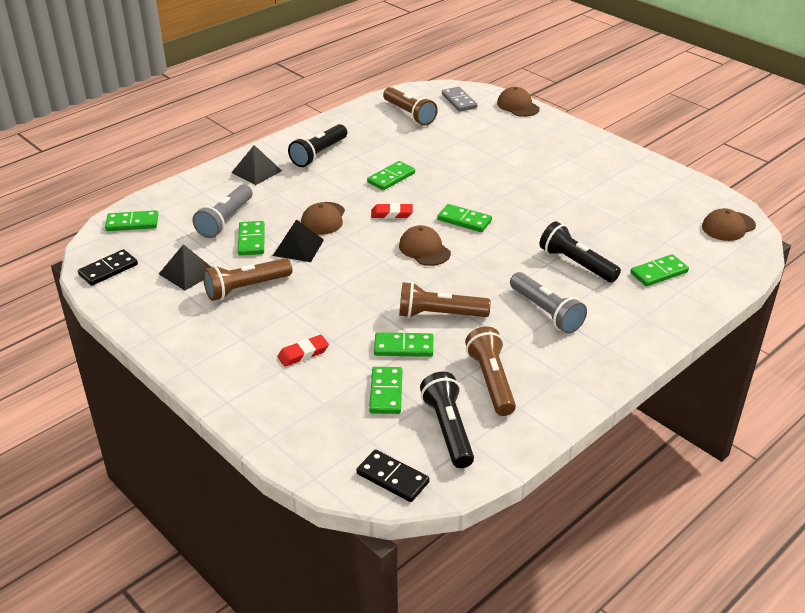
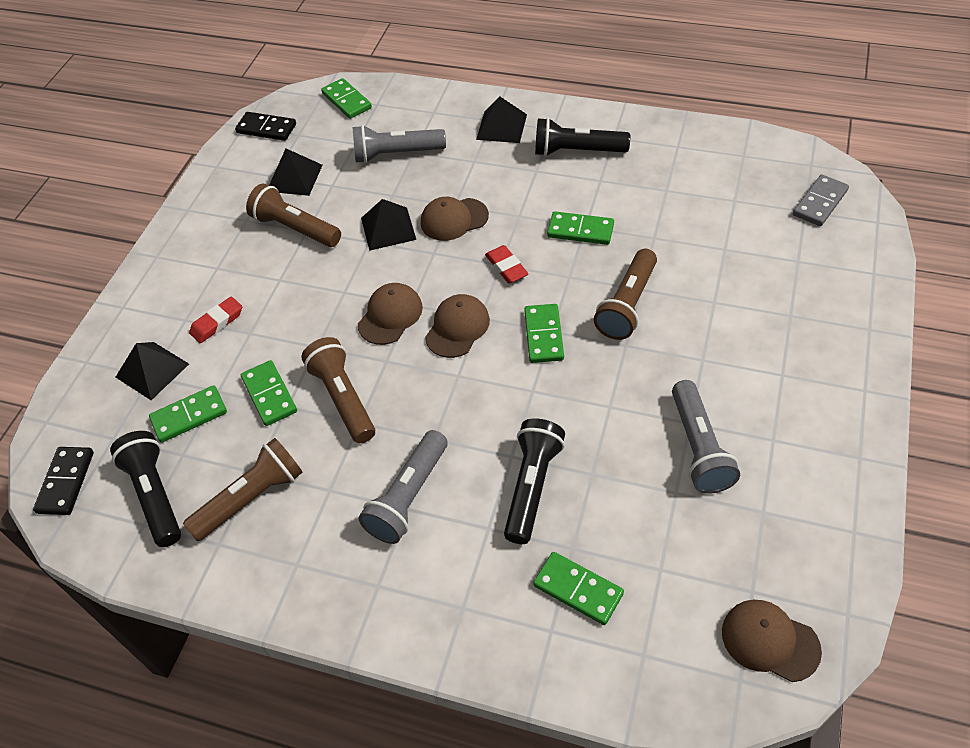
camera: 65 degrees right, 15 degrees up
(251, 240) = (376, 189): green domino -> none
(303, 353) = (217, 322): red eraser -> red eraser turned 75 degrees counterclockwise
(318, 401) = (152, 370): none -> black pyramid
(409, 114) = (738, 176): brown flashlight -> brown flashlight (627, 305)
(448, 429) = (155, 495): black flashlight -> black flashlight turned 75 degrees counterclockwise
(518, 106) = (871, 263): brown cap -> brown cap (390, 316)
(595, 201) = (699, 447): none -> grey flashlight

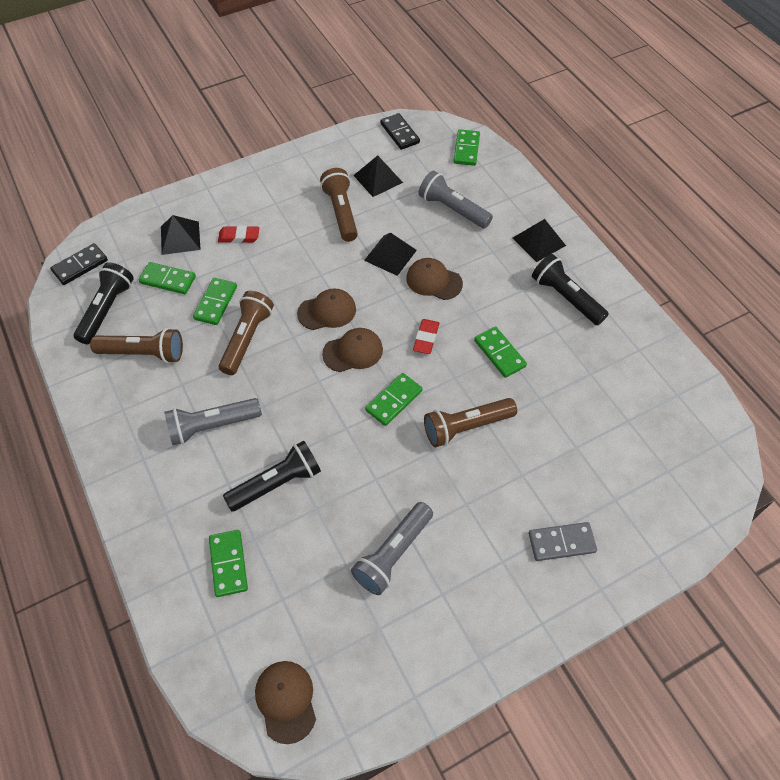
camera: 40 degrees right, 5 degrees up
(820, 203) = (687, 475): grey domino -> grey domino (561, 543)

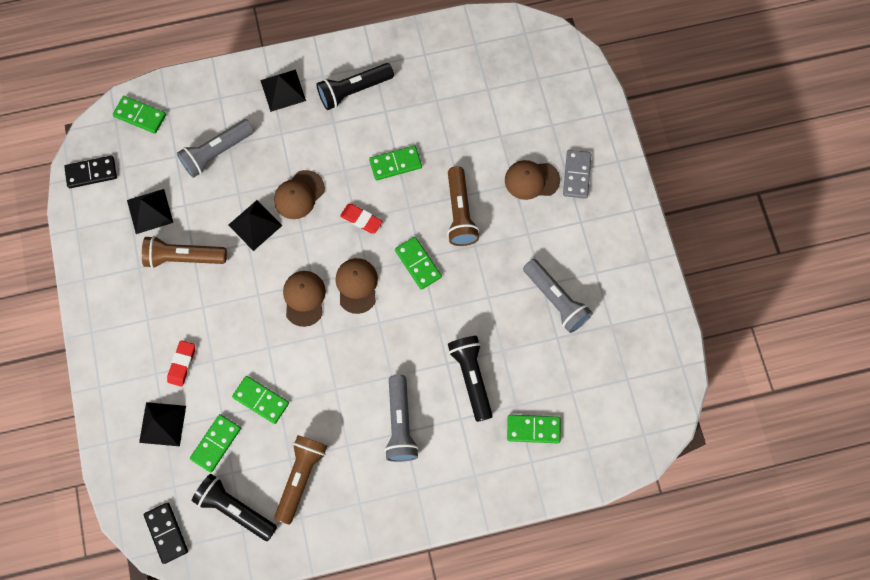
camera: 75 degrees left, 15 degrees up
(247, 339) = (313, 377): brown flashlight -> none
(286, 701) = (649, 404): brown cap -> brown cap (531, 180)

